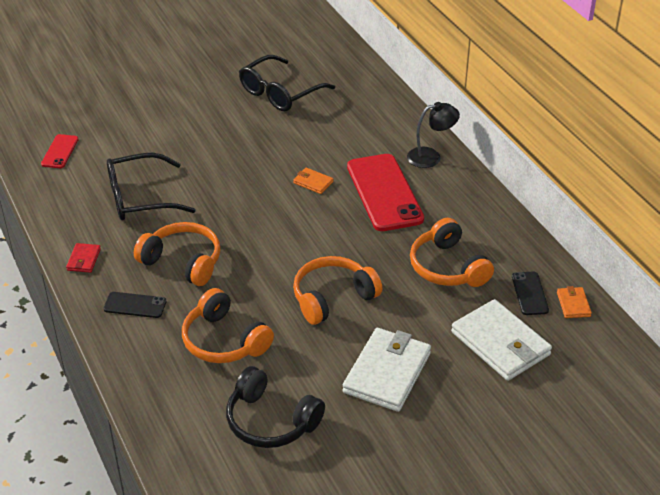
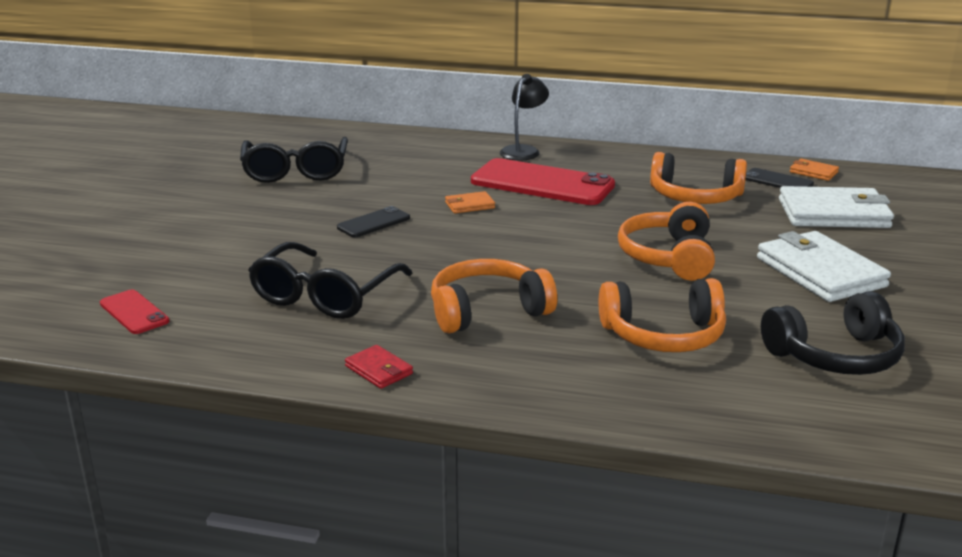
camera: 50 degrees left, 15 degrees down
(135, 305) = (522, 366): black phone -> black phone (374, 223)

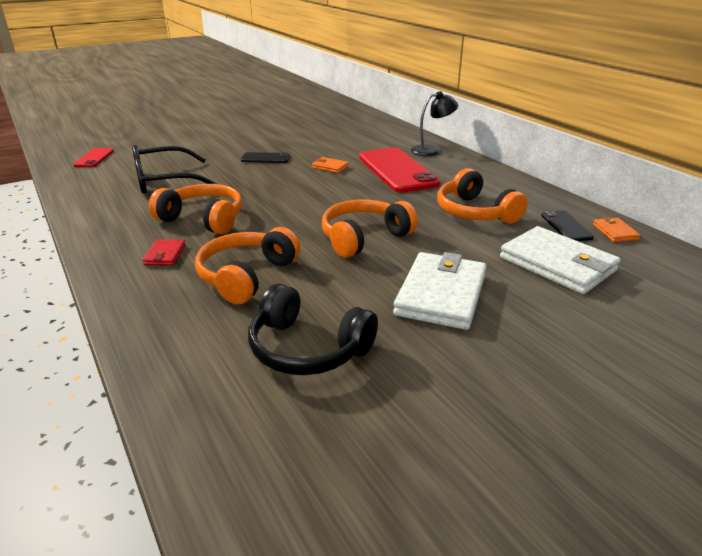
camera: 45 degrees right, 5 degrees up
(296, 171) = (294, 124): black glasses -> none
(379, 370) = (97, 222): red wallet -> red wallet (165, 255)
(663, 335) = (247, 276): orange headphones -> orange headphones turned 75 degrees clockwise

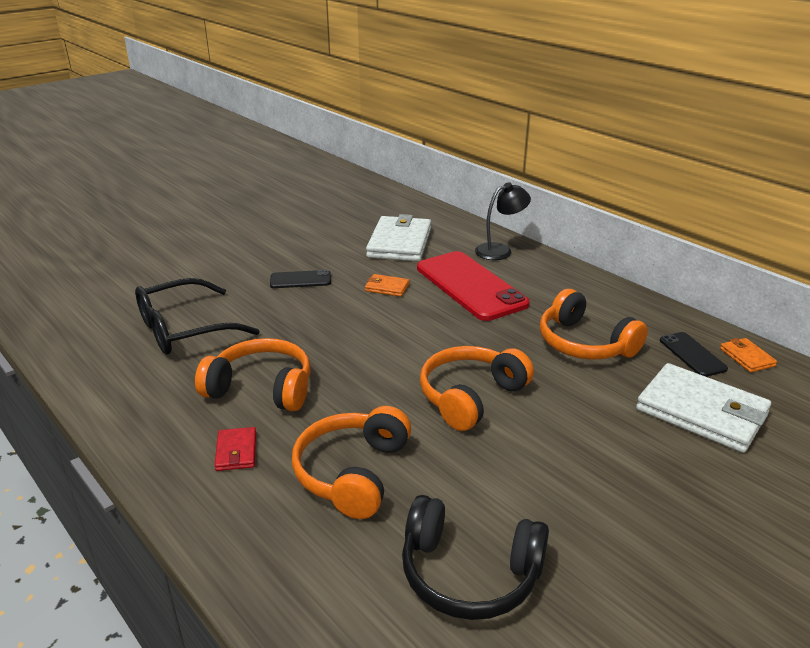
camera: 10 degrees left, 0 degrees up
(94, 158) = (71, 298): red phone -> none
(441, 294) = (590, 472): white wallet -> white wallet (399, 243)

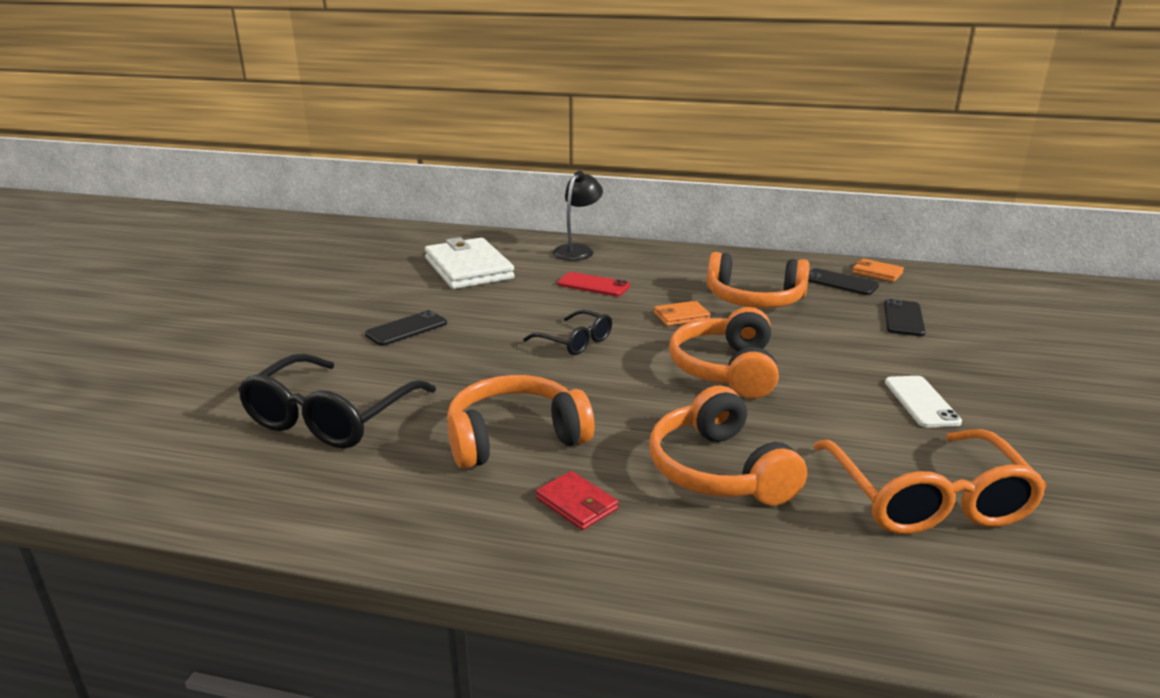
camera: 35 degrees left, 5 degrees down
(387, 287) = (513, 309): orange wallet -> orange wallet (681, 316)
(393, 330) = (575, 342): none -> black glasses
(469, 573) = (926, 499): black headphones -> orange glasses
(470, 286) = (593, 285): red phone -> red phone, size x0.48
(593, 494) = (921, 402): none -> white phone
(701, 412) = (903, 318): white wallet -> black phone

